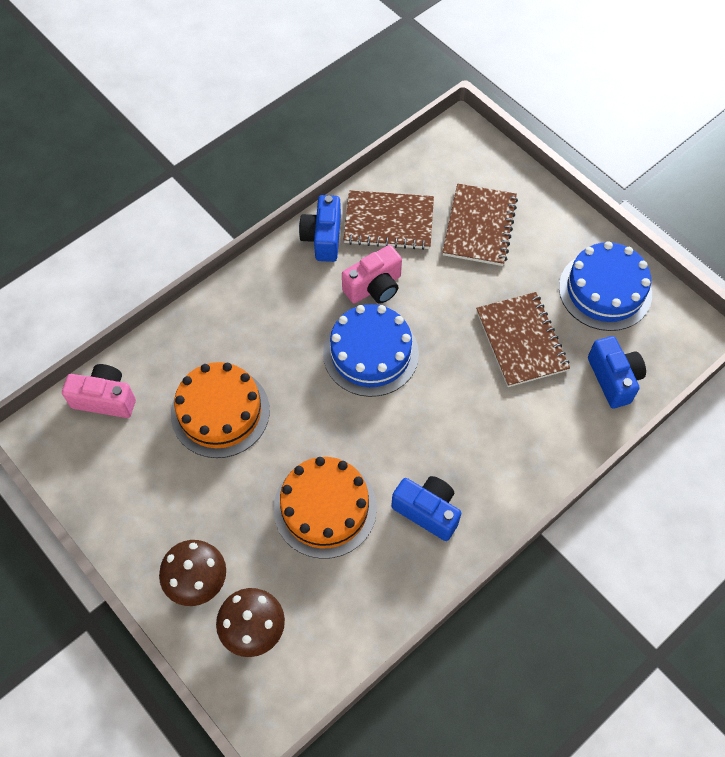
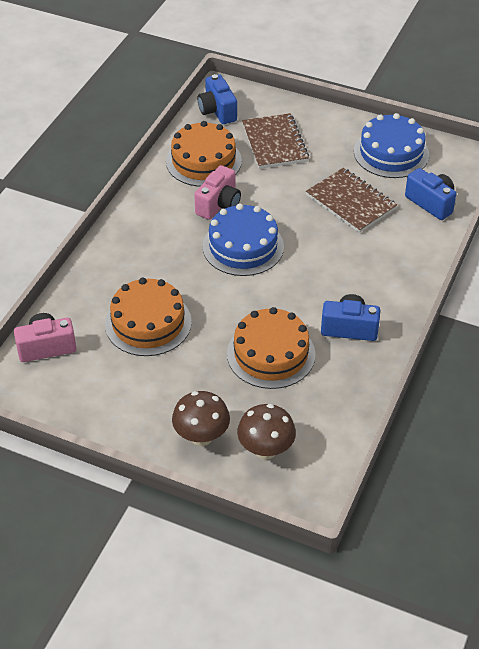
camera: 25 degrees left, 15 degrees down
(323, 238) = (158, 187): blue camera -> blue camera (217, 111)
(389, 222) = (203, 161): brown notebook -> orange cake

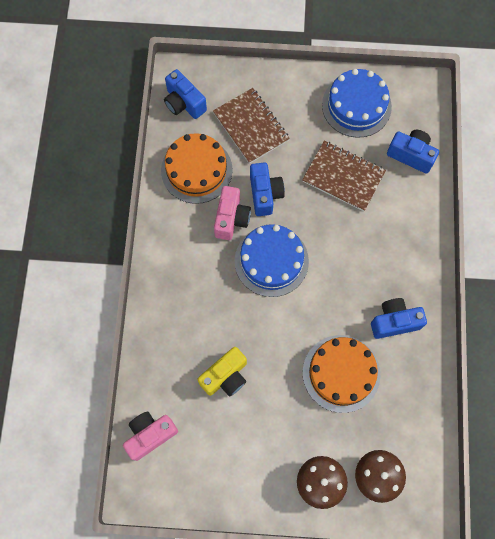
camera: 20 degrees left, 25 degrees up
(148, 323) = (225, 376): orange cake -> yellow camera
(263, 195) = (265, 194): none -> blue camera

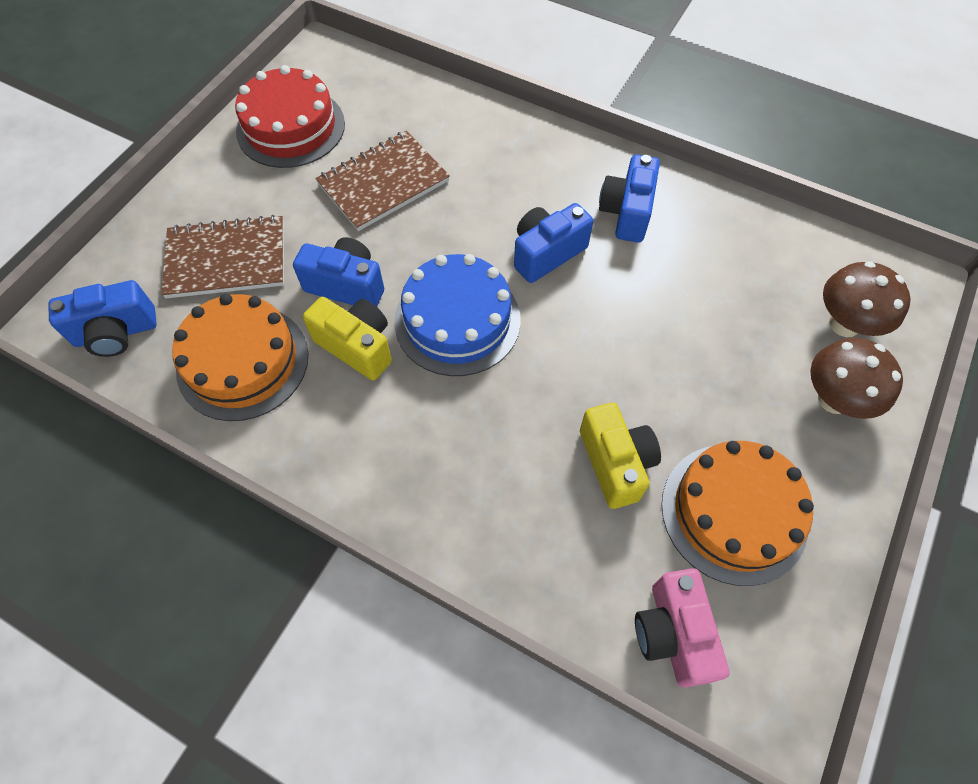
camera: 65 degrees left, 10 degrees down
(231, 219) = (357, 346): pink camera -> yellow camera
(341, 373) = (675, 304): orange cake -> orange cake (734, 512)
(356, 106) = (290, 127): blue cake -> red cake
(411, 155) = (402, 102): blue camera -> blue camera (546, 253)

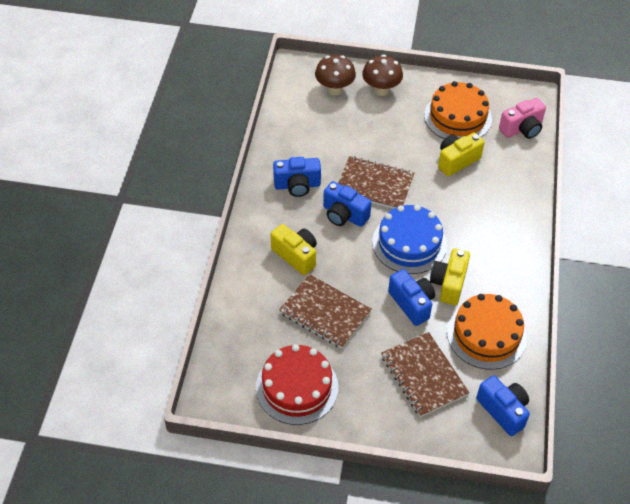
camera: 110 degrees left, 10 degrees down
(346, 285) = (412, 303): blue camera -> blue camera turned 150 degrees clockwise
(493, 177) = (296, 255): none -> yellow camera
(596, 312) = (374, 185): none -> brown notebook

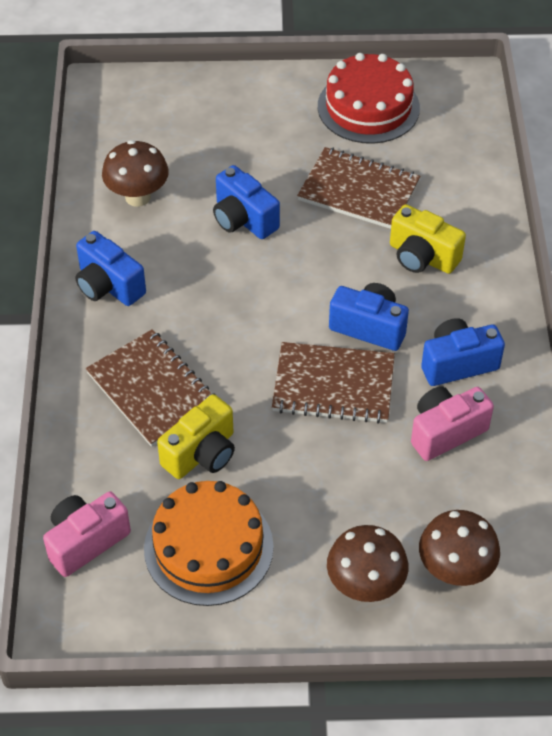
camera: 170 degrees right, 0 degrees up
(317, 151) = (445, 432): none -> pink camera
(409, 243) = (260, 300): blue cake -> none
(423, 375) = (215, 141): brown notebook -> brown notebook (152, 390)
(449, 284) = (195, 252): yellow camera -> none
(486, 335) = (138, 197): orange cake -> brown mushroom
(503, 410) = (113, 119): blue camera -> blue camera (108, 286)

